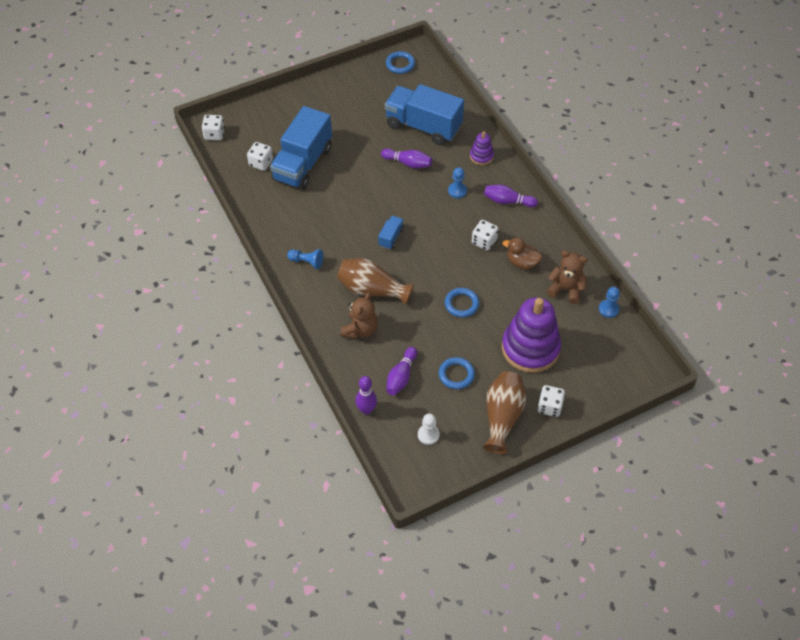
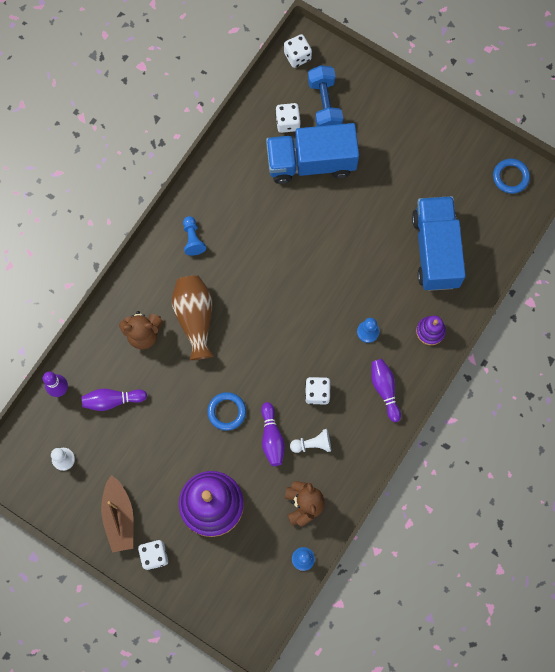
camera: 60 degrees right, 20 degrees up
(265, 136) = (324, 104): none -> blue dumbbell
(391, 237) = (269, 300): blue truck -> none
(408, 163) = (375, 263): purple bowling pin -> purple bowling pin (272, 438)
(456, 374) = (142, 450): blue ring -> none
(502, 417) = (119, 517): brown vase -> brown boat
(522, 262) = (312, 444): brown duck -> white pawn

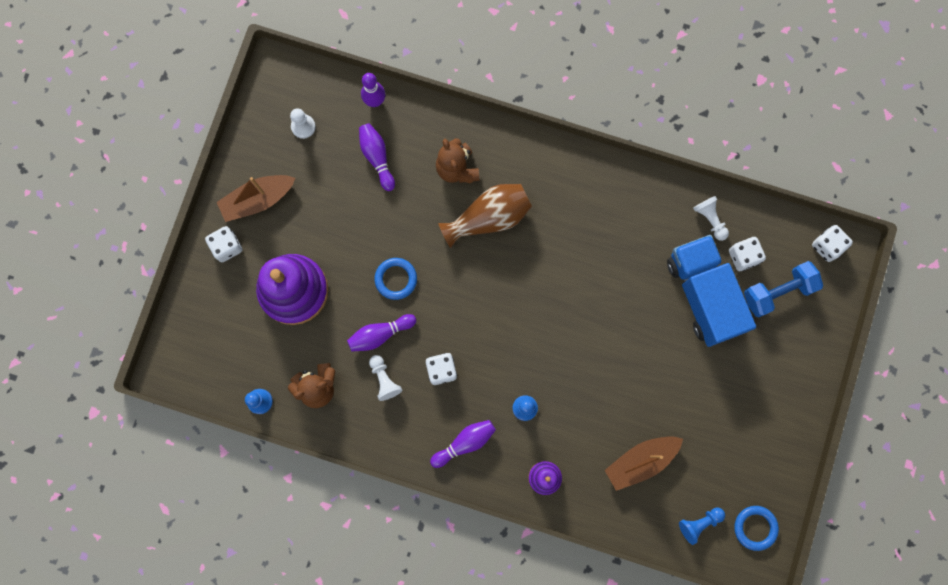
camera: 75 degrees right, 5 degrees up
(193, 239) = (576, 190): blue pawn -> blue pawn (699, 523)
(249, 139) = (710, 219): none -> white pawn
(435, 250) = (641, 461): blue truck -> brown boat

